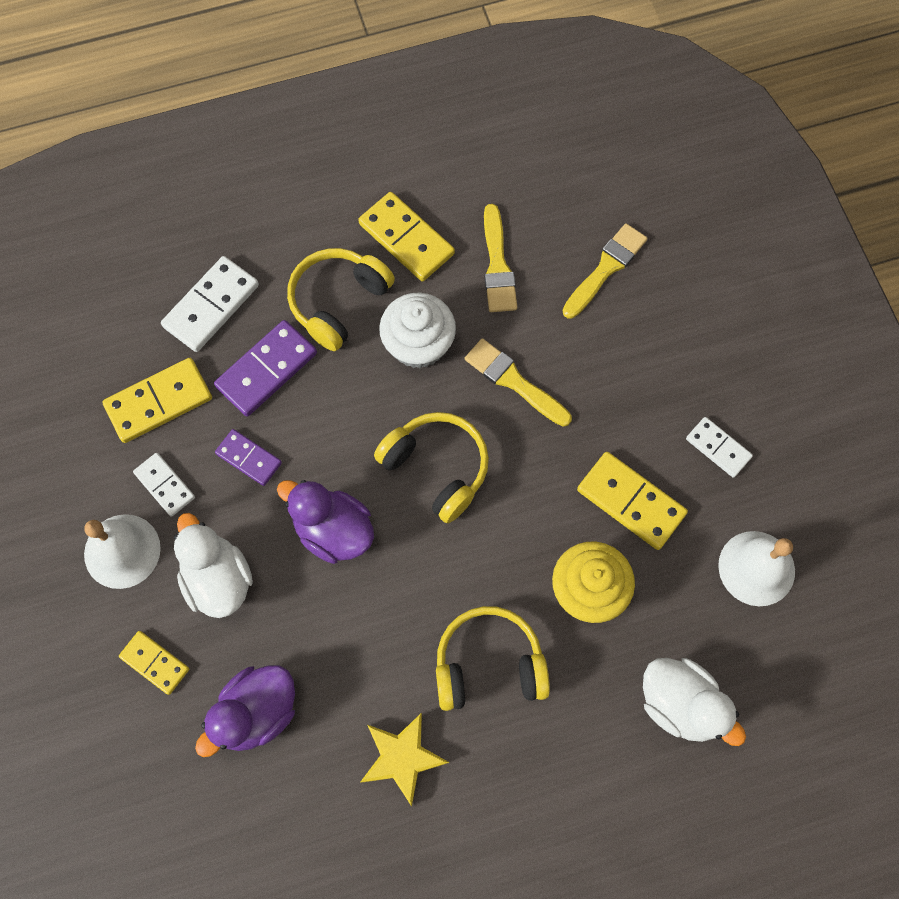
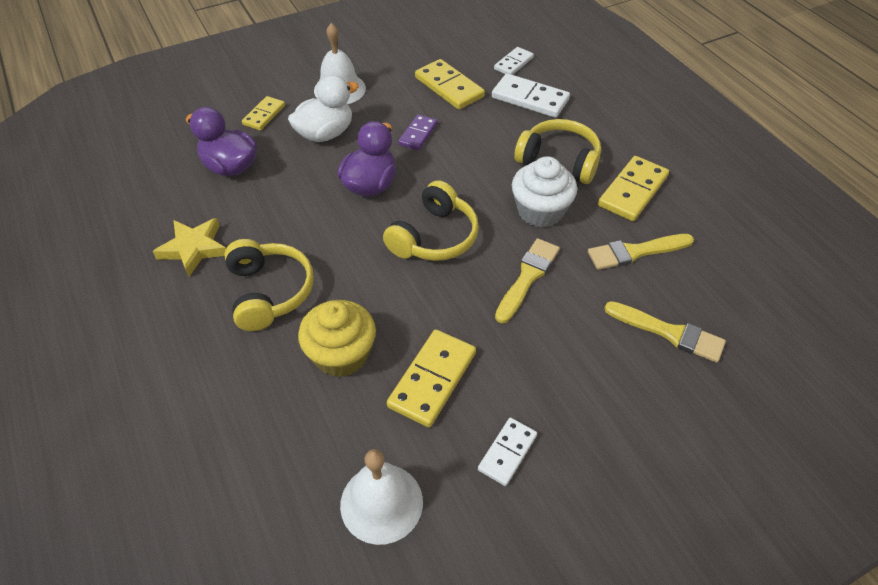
camera: 80 degrees right, 20 degrees down
(165, 485) = (389, 99): white domino -> white domino (513, 63)
(266, 370) = (489, 132): purple domino -> none
(680, 704) = (236, 443): white duck -> none

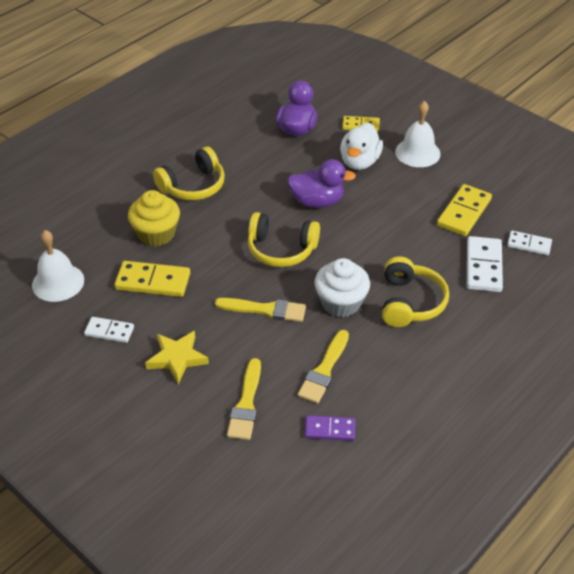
camera: 70 degrees right, 5 degrees down
(194, 248) = (214, 141): yellow star -> yellow star (177, 358)
(325, 134) = (359, 162): white duck -> white duck turned 75 degrees clockwise
(418, 134) = (390, 210): purple domino -> purple domino (330, 429)
(632, 191) = (399, 358): yellow domino -> none
(635, 252) = (324, 370): yellow brush -> yellow brush turned 120 degrees counterclockwise

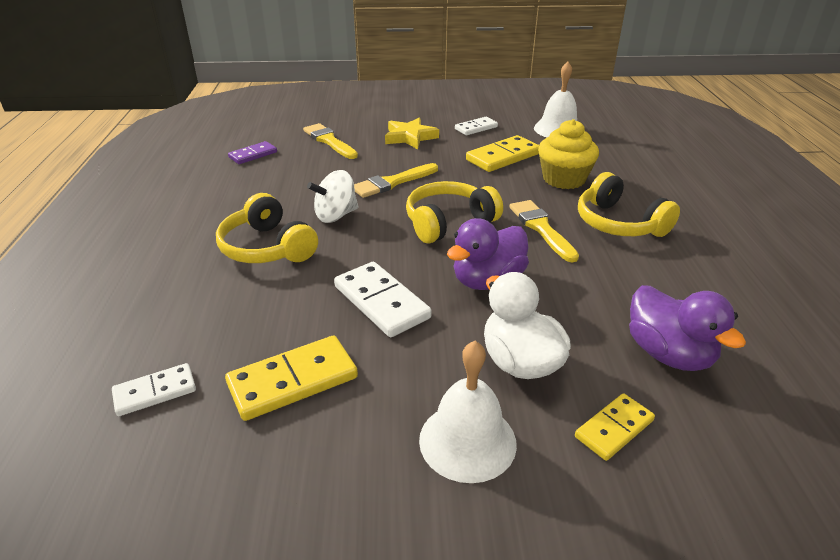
camera: 135 degrees right, 10 degrees down
(193, 186) = (619, 223): yellow headphones -> yellow headphones turned 45 degrees counterclockwise
(324, 370) = (294, 175): yellow brush -> yellow brush (541, 228)
(341, 302) = (336, 215): white cupcake -> white spinning top
(463, 212) = (293, 381): yellow domino -> yellow domino turned 75 degrees clockwise
(484, 266) = (207, 325): white domino -> white domino (381, 302)

